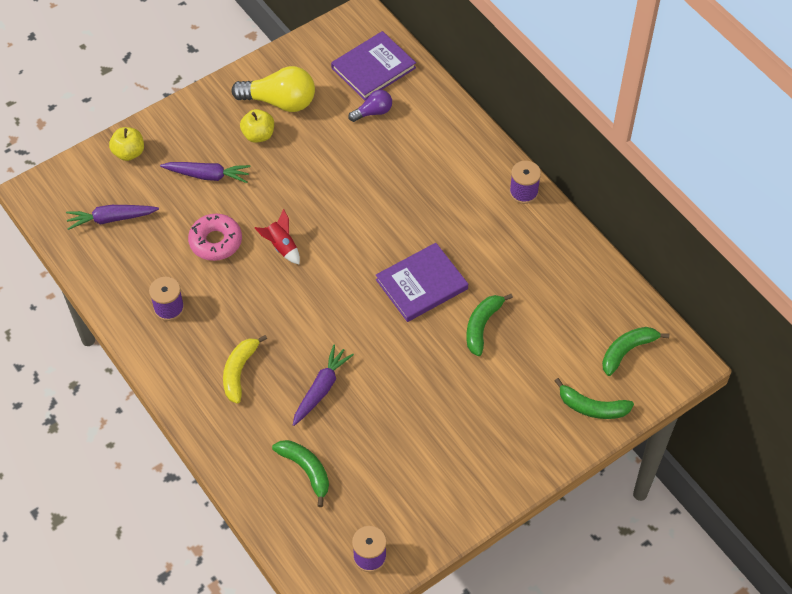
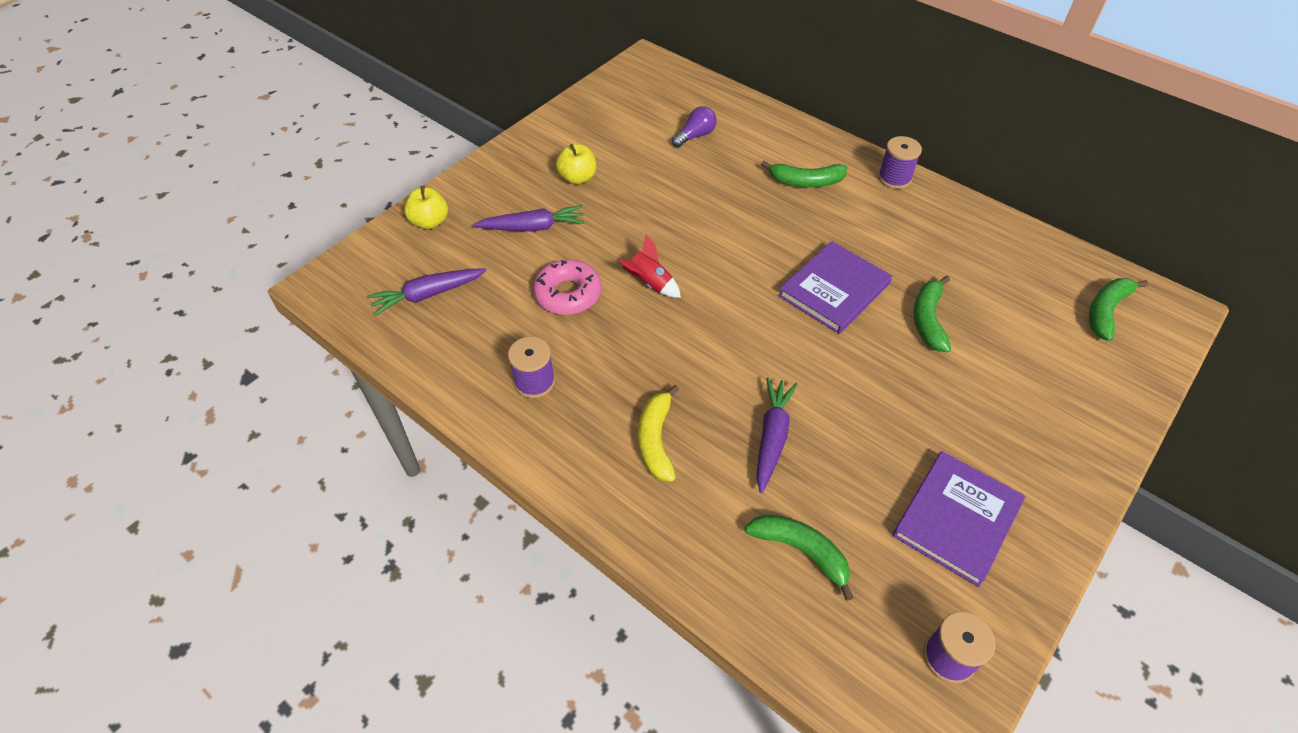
camera: 15 degrees left, 5 degrees down
(280, 101) = (589, 143): yellow light bulb -> none
(373, 68) = (677, 98): purple book -> purple book (956, 519)
(592, 407) = (1109, 382): green banana -> green banana (805, 182)

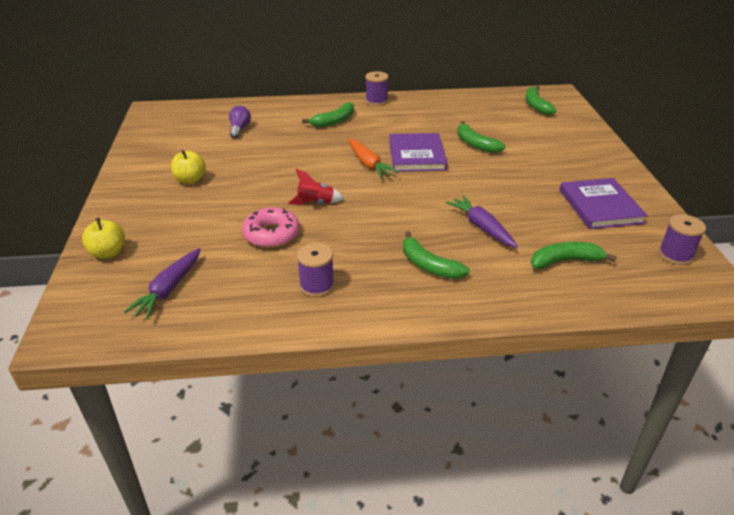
camera: 45 degrees left, 15 degrees down
(532, 227) = (195, 217): purple carrot -> none
(656, 440) = (428, 265): yellow banana -> green banana
(765, 267) = (368, 164): none -> orange carrot

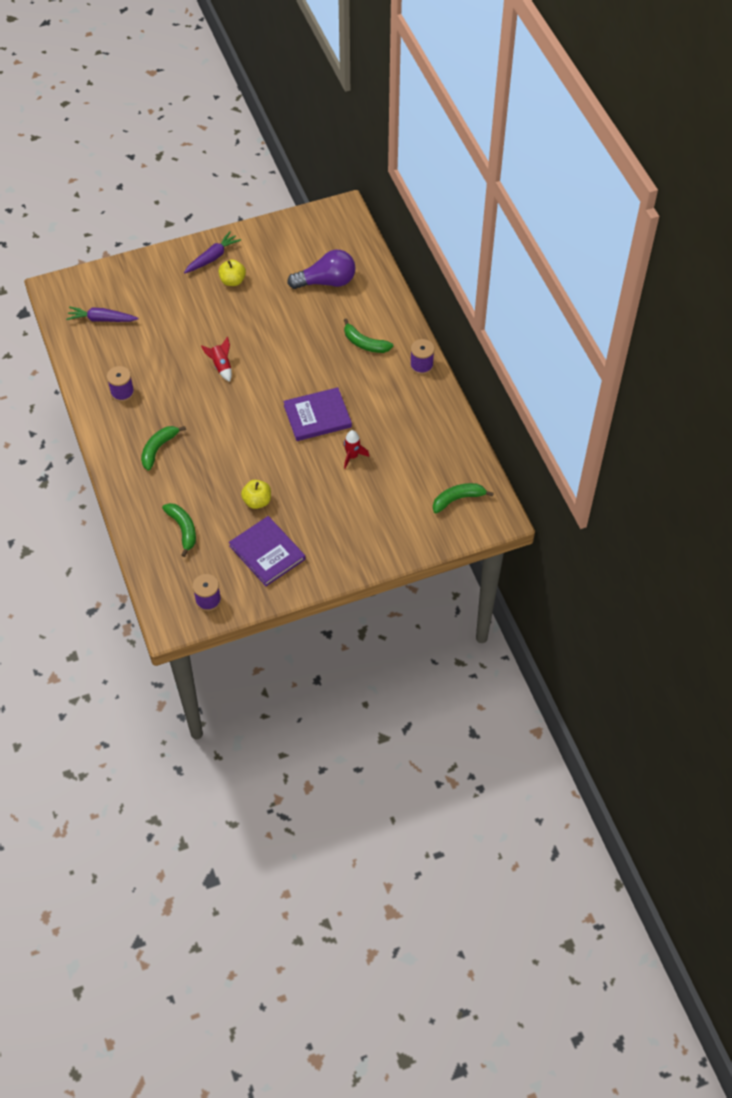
camera: 75 degrees right, 20 degrees up
(108, 253) = (131, 274): yellow apple -> yellow apple (257, 501)
(239, 129) = (326, 282): purple light bulb -> purple light bulb, size x1.83
(271, 234) = (173, 352): pink donut -> none
(368, 164) = (291, 385): orange carrot -> none
(475, 144) = (352, 456): green banana -> red rocket
(482, 227) = (214, 475): purple carrot -> purple carrot (212, 257)
(600, 206) = (267, 552): purple book -> purple book turned 75 degrees clockwise

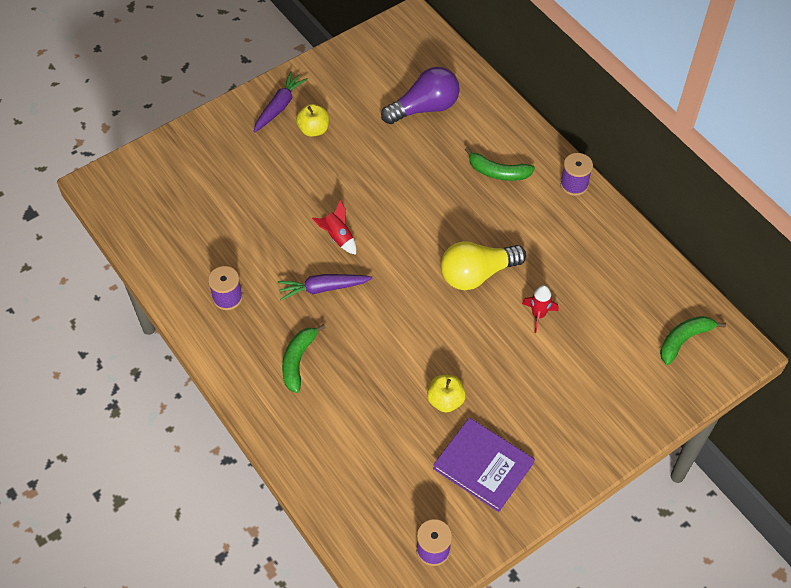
camera: 15 degrees left, 0 degrees up
(102, 319) = (171, 210): purple carrot -> purple carrot (323, 288)
(183, 529) = (367, 460): green banana -> none
(317, 416) = (477, 274): purple book -> yellow light bulb

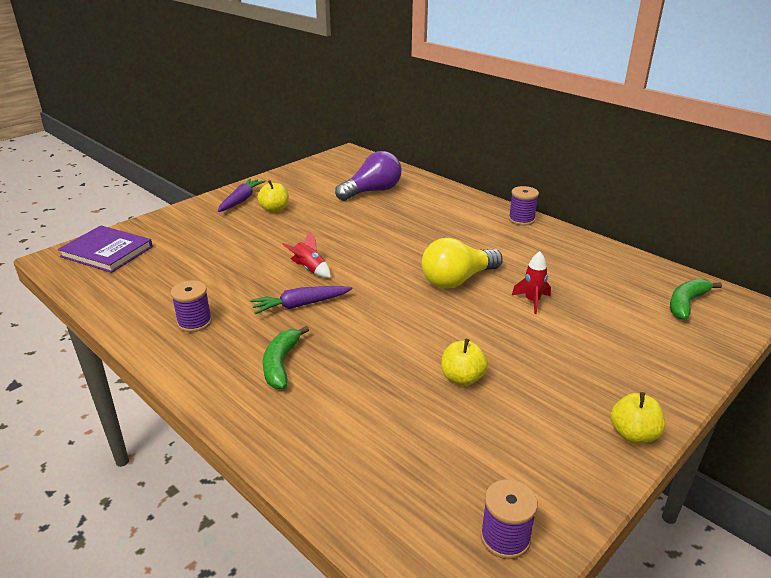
camera: 10 degrees left, 25 degrees down
(483, 466) = (532, 433): purple book -> purple book (107, 252)
(498, 172) = (450, 219): green banana -> none
(562, 479) = (633, 434): none -> yellow apple

